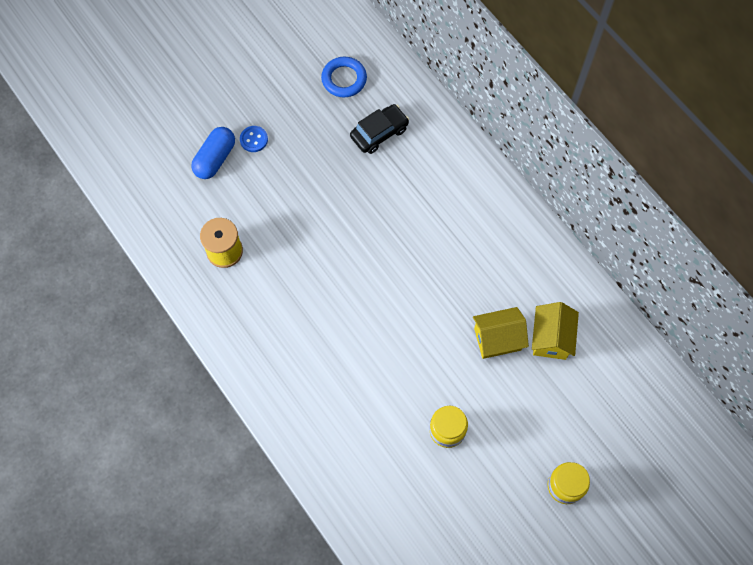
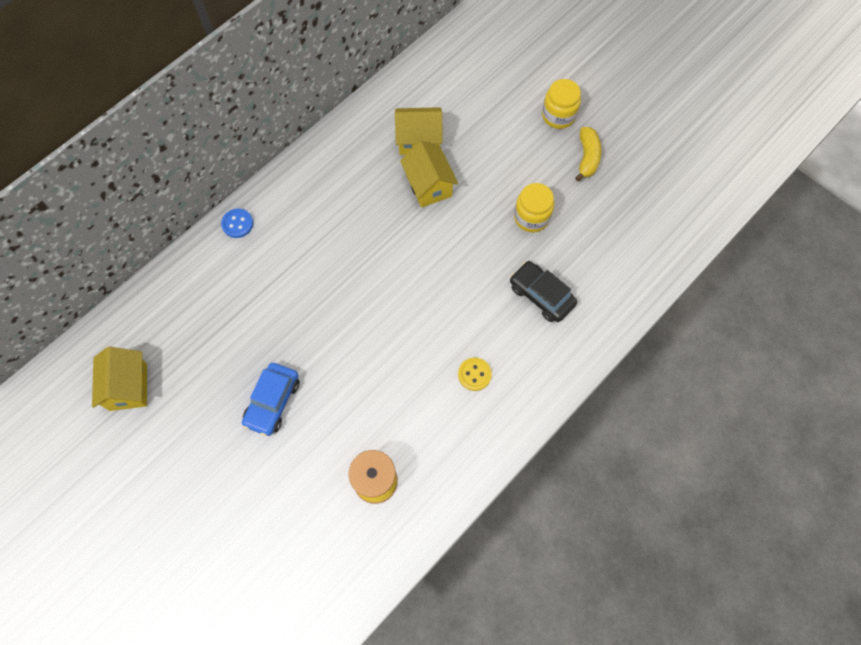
camera: 100 degrees left, 0 degrees up
(215, 159) = (252, 522): blue capsule -> none
(254, 139) = (221, 479): blue button -> blue button (237, 224)
(298, 345) = (474, 374): none -> yellow button
(308, 182) = (272, 402): none -> blue car
(344, 79) = (128, 387): blue ring -> yellow house
(379, 133) = (200, 334): black car -> black car (541, 295)
(509, 504) = (587, 157): none -> yellow banana

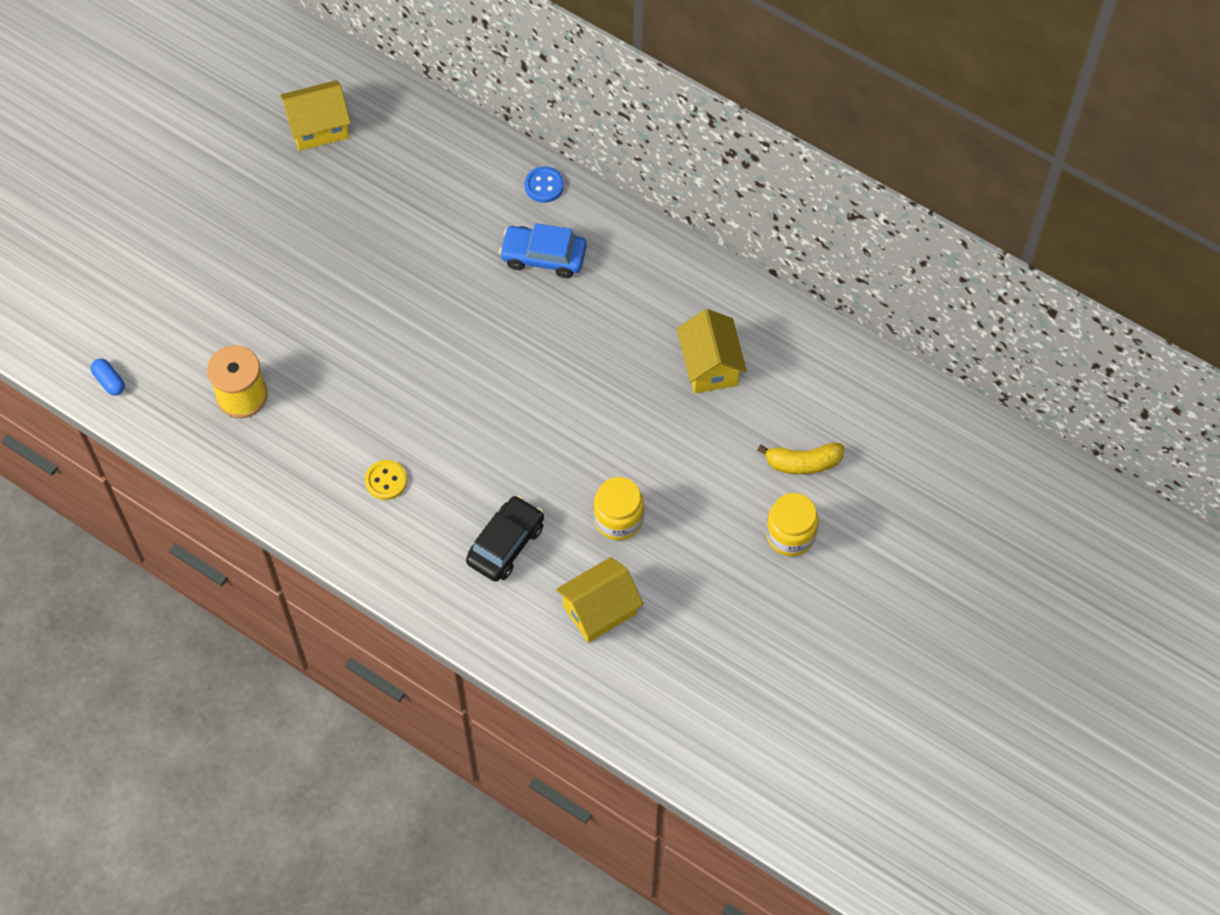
camera: 80 degrees right, 5 degrees down
(272, 402) = (321, 273): blue car -> blue car (543, 256)
(337, 599) = (109, 381): none -> blue capsule
(429, 185) = (642, 389): yellow house -> yellow house (599, 610)
(587, 157) = (728, 579): yellow banana -> yellow banana (803, 463)

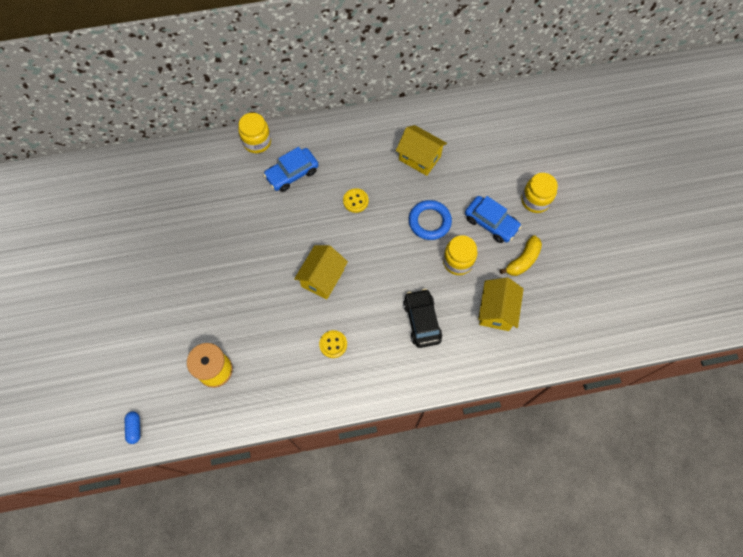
camera: 45 degrees left, 5 degrees up
(109, 381) = (134, 428): blue capsule -> blue capsule turned 75 degrees clockwise
(319, 127) = (115, 205): yellow house -> yellow house (322, 278)
(544, 185) = (257, 142): blue button -> yellow jar
(580, 350) = (355, 201): none -> yellow button
(637, 447) = (429, 221): none -> blue ring
(707, 512) = (491, 223): none -> blue car
(803, 463) = (505, 165): yellow banana -> yellow banana (523, 260)

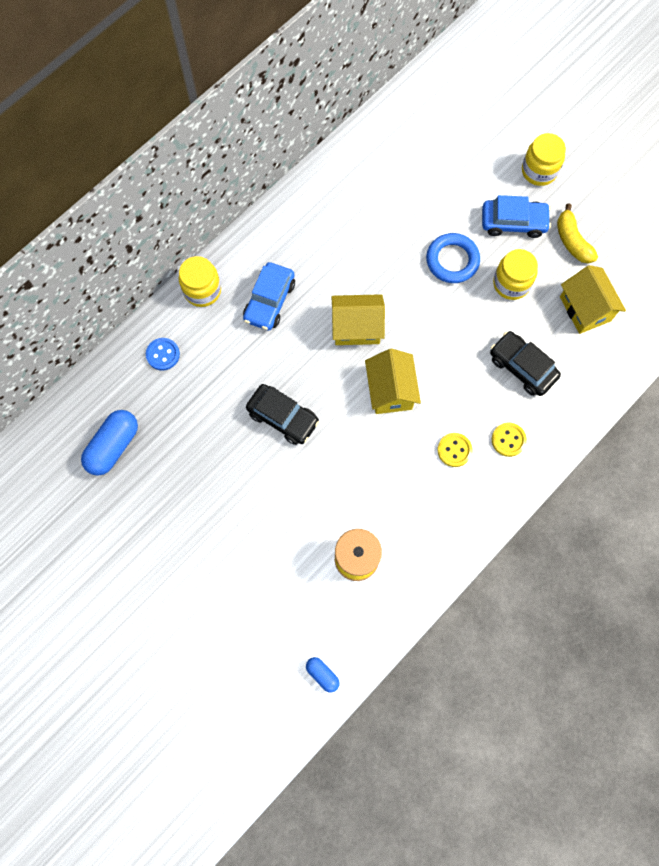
camera: 35 degrees left, 5 degrees up
(130, 200) = (113, 446): none -> blue capsule
(203, 165) = (163, 354): none -> blue button
(242, 250) = (283, 417): none -> black car
(355, 201) = (360, 287): yellow button -> yellow button (508, 440)
(419, 158) = (390, 199): yellow house -> yellow house (356, 328)
(523, 260) = (572, 241): yellow banana -> yellow banana turned 150 degrees clockwise

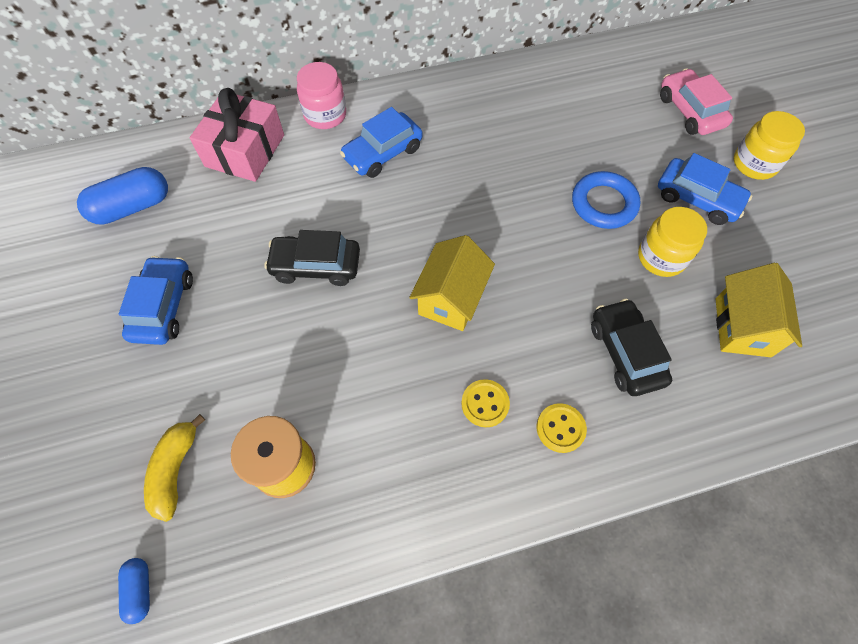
camera: 30 degrees right, 10 degrees down
(163, 354) = (245, 151): blue button -> pink gift
(198, 505) = (163, 307): none -> blue car
(202, 290) = (325, 115): yellow jar -> pink jar
(283, 417) = (316, 266): black car -> black car turned 120 degrees clockwise
(356, 328) = (455, 218): yellow house -> none
(473, 145) = (690, 111): none -> pink car
(572, 241) = (761, 248): yellow banana -> yellow banana (175, 470)

